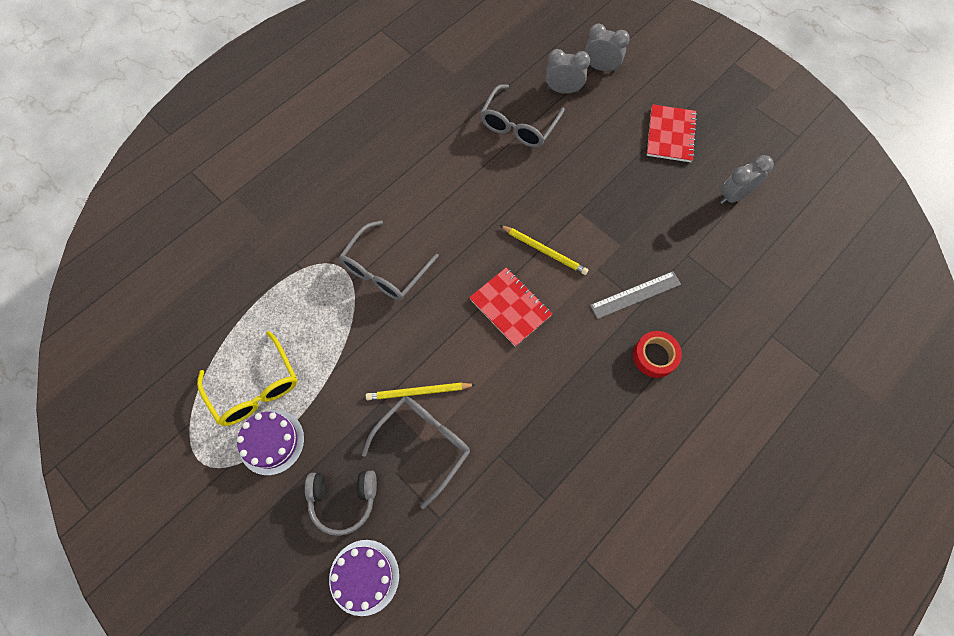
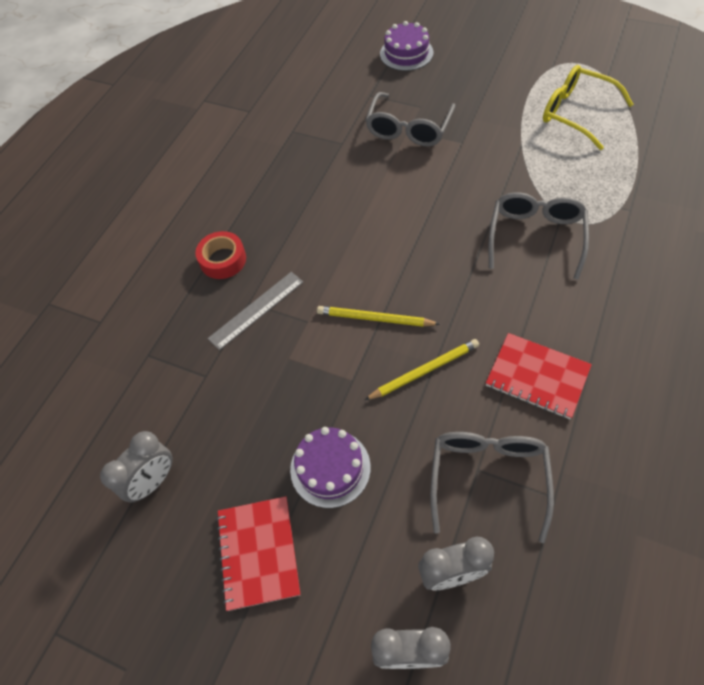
camera: 165 degrees right, 10 degrees down
(271, 442) = (532, 89): purple cake -> purple cake (330, 468)
(343, 499) = (449, 81): grey headphones -> none
(418, 392) = (434, 158): yellow pencil -> yellow pencil (424, 371)
(510, 307) = (386, 250): red notebook -> red notebook (537, 377)

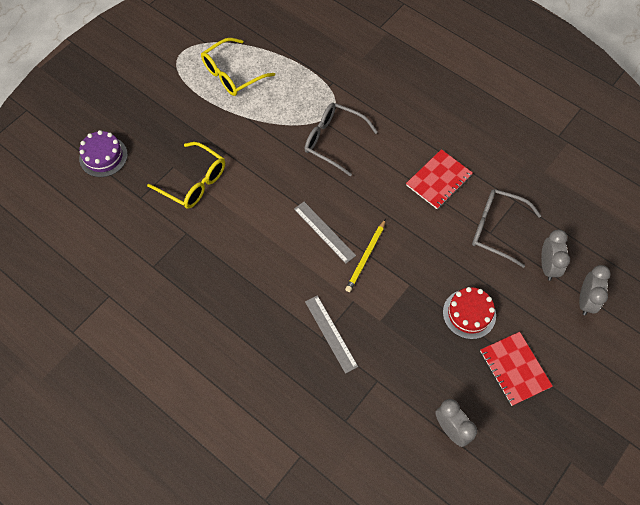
camera: 80 degrees left, 5 degrees up
(223, 260) = (273, 349): red tape -> none
(258, 552) = (514, 369): red notebook -> red notebook turned 60 degrees clockwise
(330, 468) = (469, 314): purple cake -> red cake
(394, 265) = (324, 232): none -> grey ruler
(408, 129) = (194, 182): grey glasses -> yellow glasses
(424, 371) = (416, 240): yellow pencil -> none

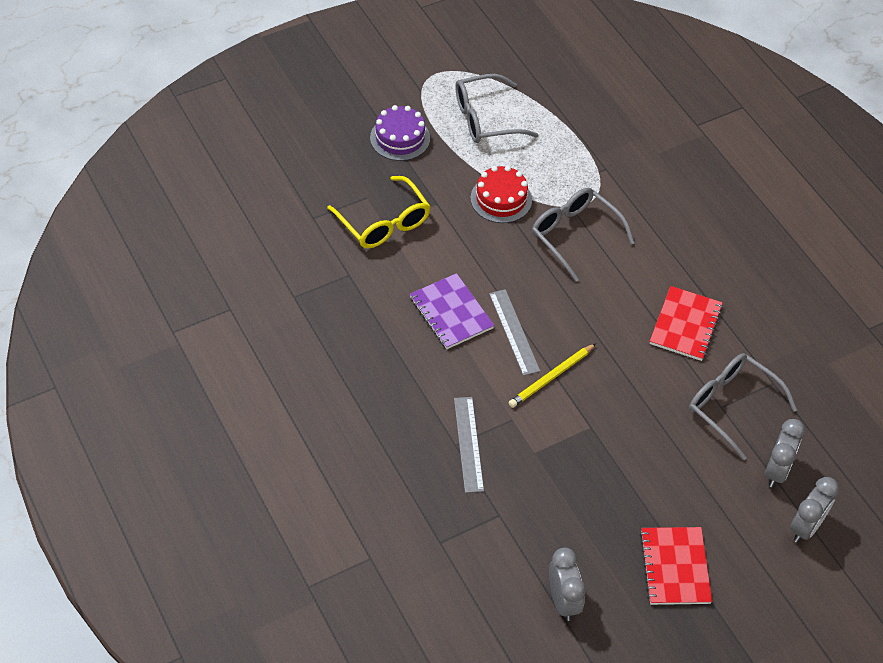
camera: 20 degrees right, 10 degrees down
(103, 156) = (291, 158): purple cake -> purple cake (400, 138)
(232, 74) = (485, 119): yellow glasses -> grey glasses
(273, 234) = (451, 313): none -> purple notebook
(438, 180) = (685, 325): red notebook -> red notebook turned 45 degrees counterclockwise
(469, 314) = (648, 486): red cake -> red cake (501, 199)

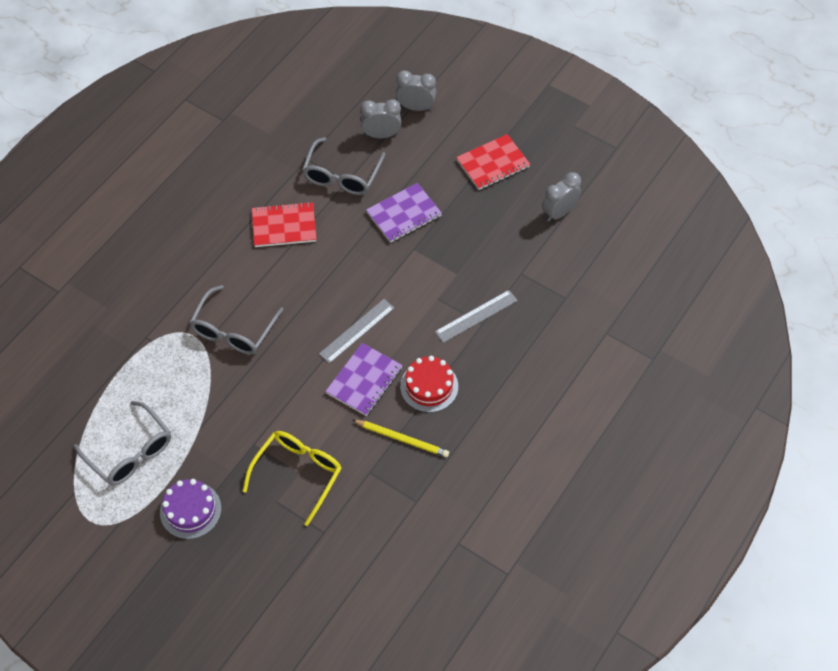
camera: 115 degrees left, 5 degrees up
(501, 199) = (222, 398): red cake -> red cake (429, 386)
(551, 377) = (385, 289): yellow pencil -> yellow pencil (402, 439)
(644, 440) = (404, 214): none -> purple notebook

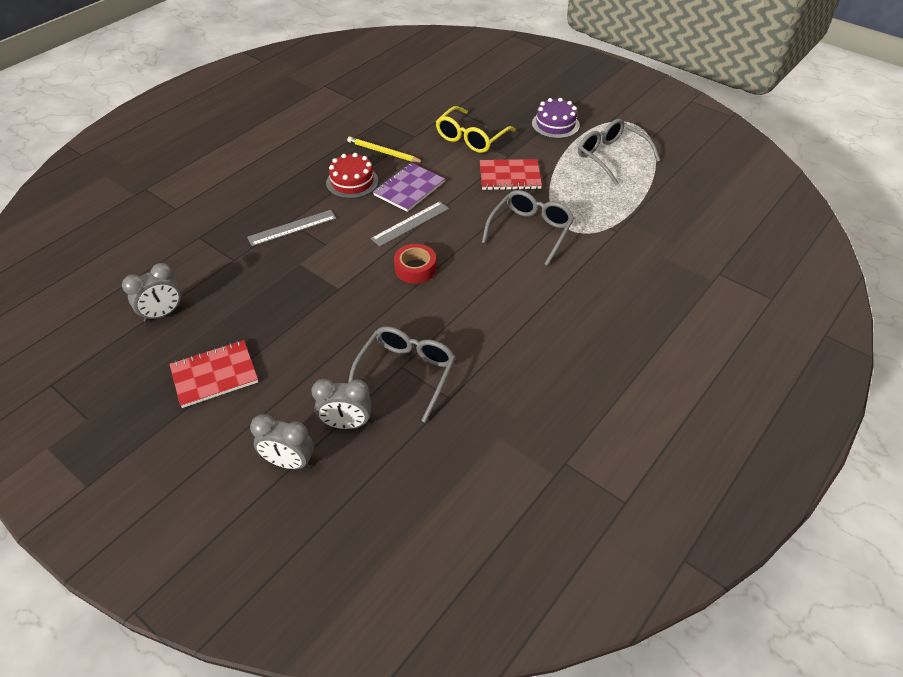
camera: 175 degrees left, 10 degrees down
(284, 226) = (479, 320): red notebook -> red notebook (509, 176)
(346, 276) = (415, 268): none -> red tape
(404, 214) = (340, 324): purple notebook -> none

